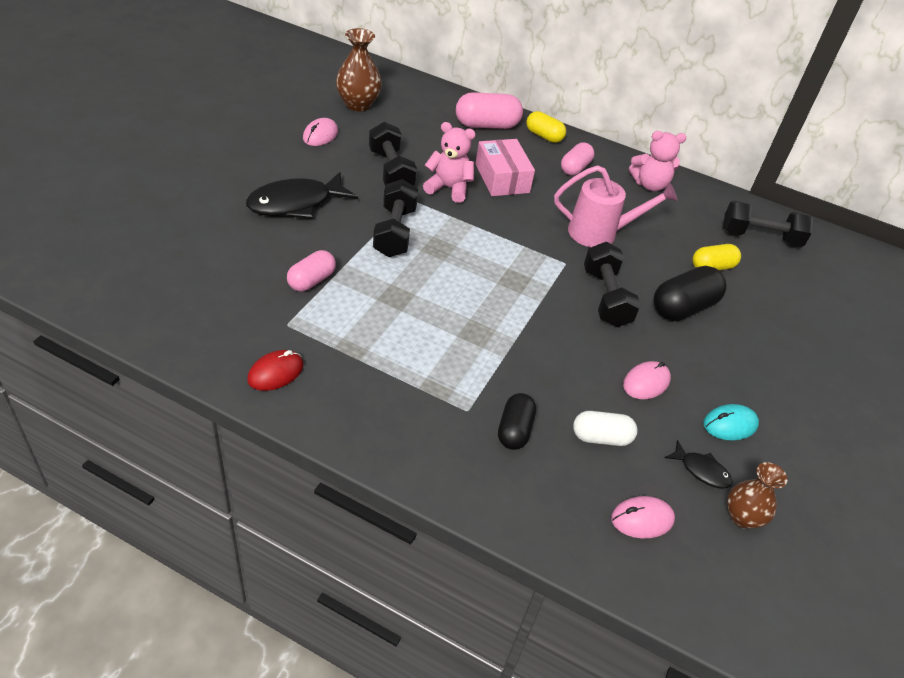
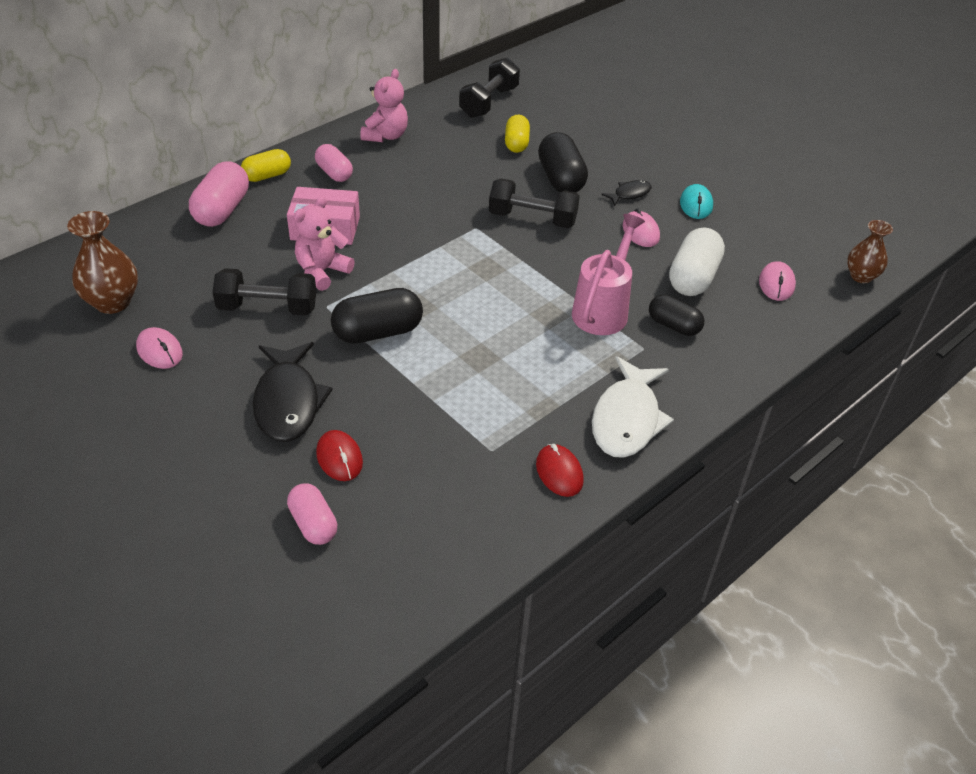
camera: 65 degrees left, 0 degrees up
(247, 241) = (339, 458): none -> red mouse
(311, 281) = (430, 416): pink capsule -> pink capsule (313, 524)
(362, 411) = (627, 419): none -> white fish
(394, 232) = (378, 332): black dumbbell -> black capsule
(600, 233) = (443, 191): pink watering can -> pink watering can (603, 309)
(601, 437) = (693, 278): white capsule -> white capsule, size x1.55
(701, 470) = (737, 236): black fish -> black fish (629, 194)
(742, 517) = (783, 233): brown vase -> brown vase (861, 276)

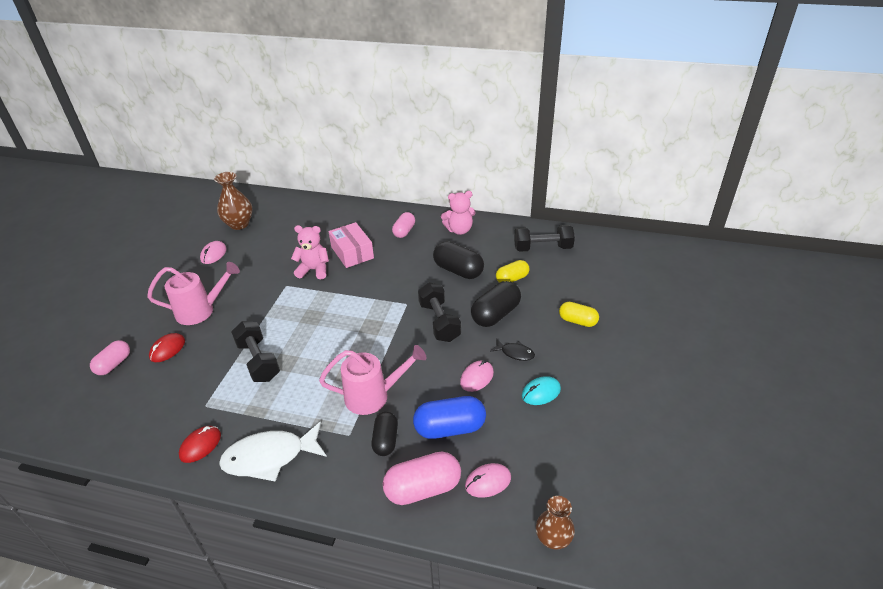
camera: 60 degrees right, 5 degrees down
(222, 210) = (336, 216): pink capsule -> pink capsule (423, 488)
(267, 176) = (378, 213): yellow capsule -> yellow capsule (577, 321)
(268, 308) = (270, 268): black dumbbell -> black dumbbell (258, 361)
(288, 402) = (201, 311): black fish -> pink watering can
(378, 332) = (278, 313): black capsule -> black capsule (458, 270)
(693, 278) = (450, 428): white capsule -> blue capsule

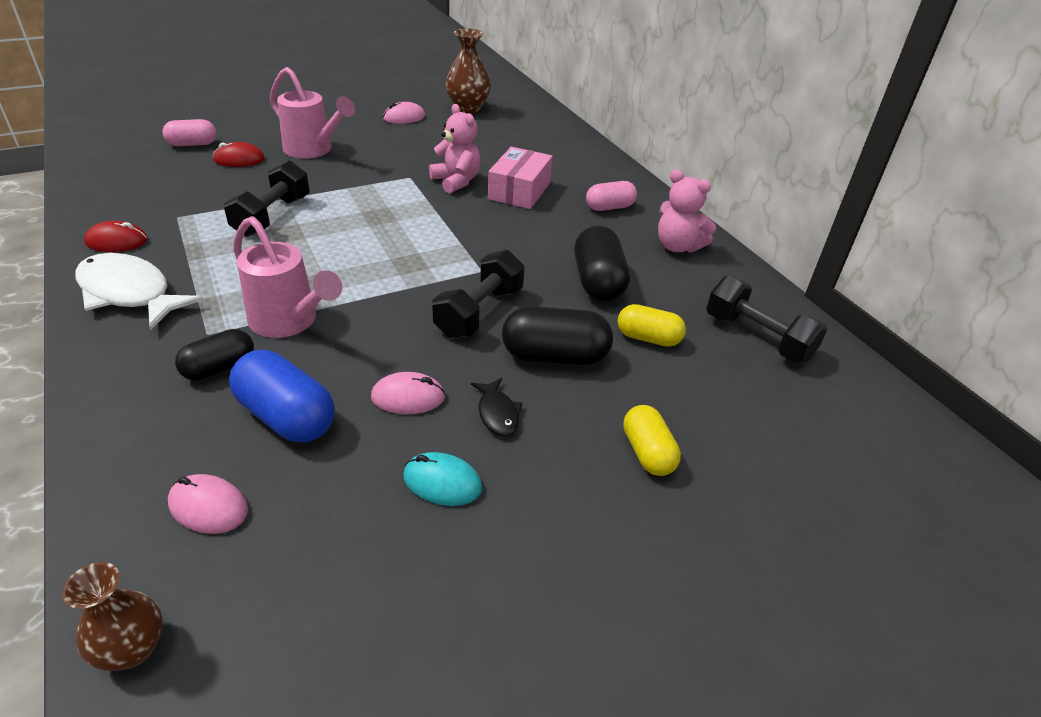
camera: 45 degrees right, 0 degrees up
(423, 488) = (154, 443): pink capsule -> none

